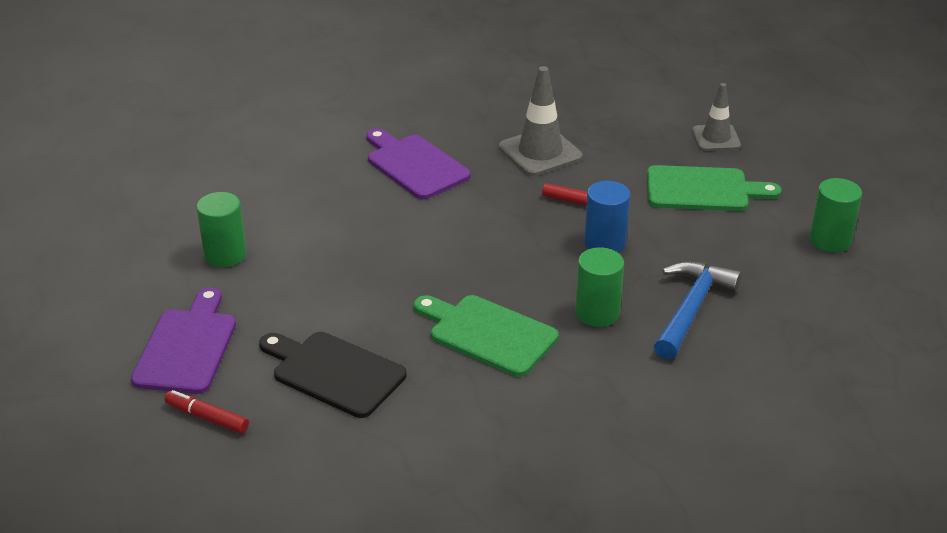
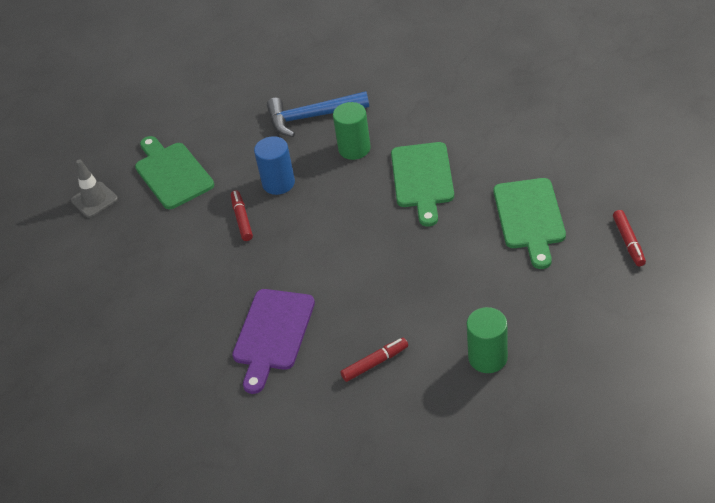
camera: 120 degrees left, 10 degrees up
(187, 347) = (591, 299): purple cutting board -> none
(309, 199) = (375, 363): none -> red marker
(334, 372) = (529, 218): black cutting board -> green cutting board
(540, 152) = (191, 276): grey traffic cone -> none
(830, 240) = (185, 99): green cylinder -> none

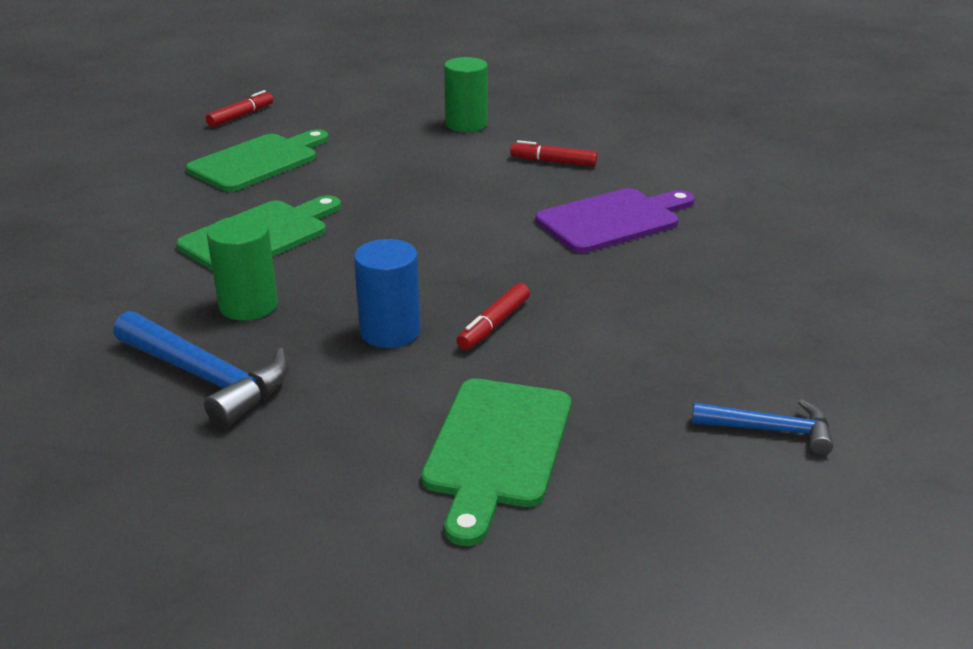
camera: 140 degrees left, 15 degrees down
(79, 255) = (770, 430): none -> blue hammer
(94, 200) = (667, 501): grey traffic cone -> none

